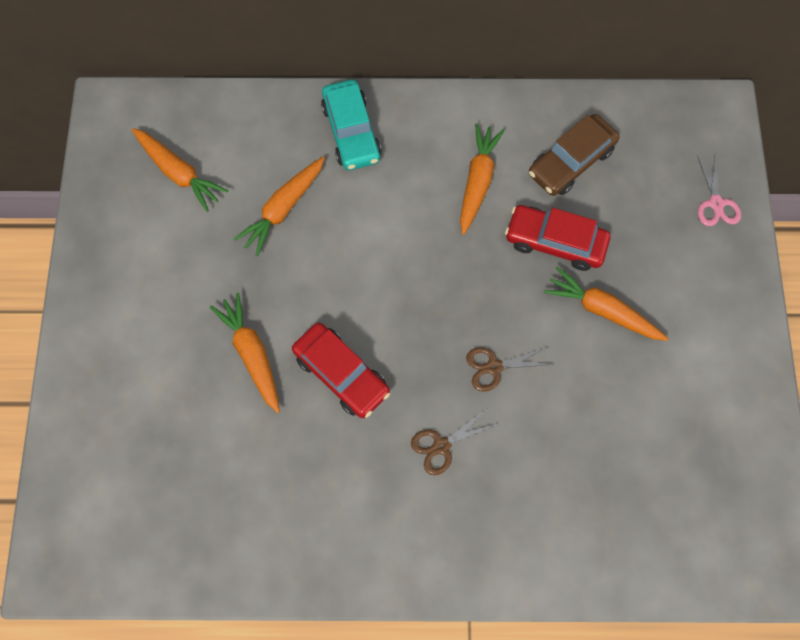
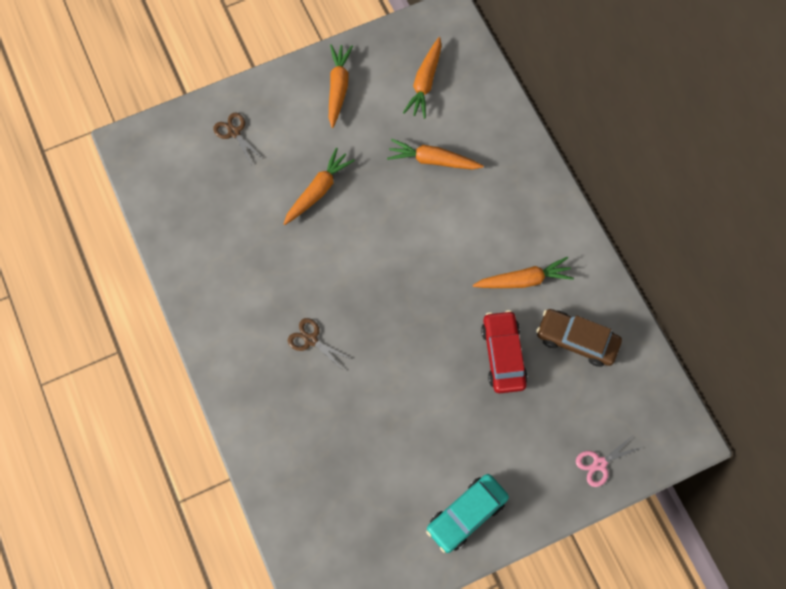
camera: 65 degrees right, 0 degrees up
(341, 374) = (331, 253): red car -> none
(351, 132) = (516, 177): turquoise car -> turquoise car (466, 514)
(494, 367) = (384, 351): brown scissors -> brown scissors (234, 132)
(602, 310) = (465, 410): orange carrot -> orange carrot (338, 87)

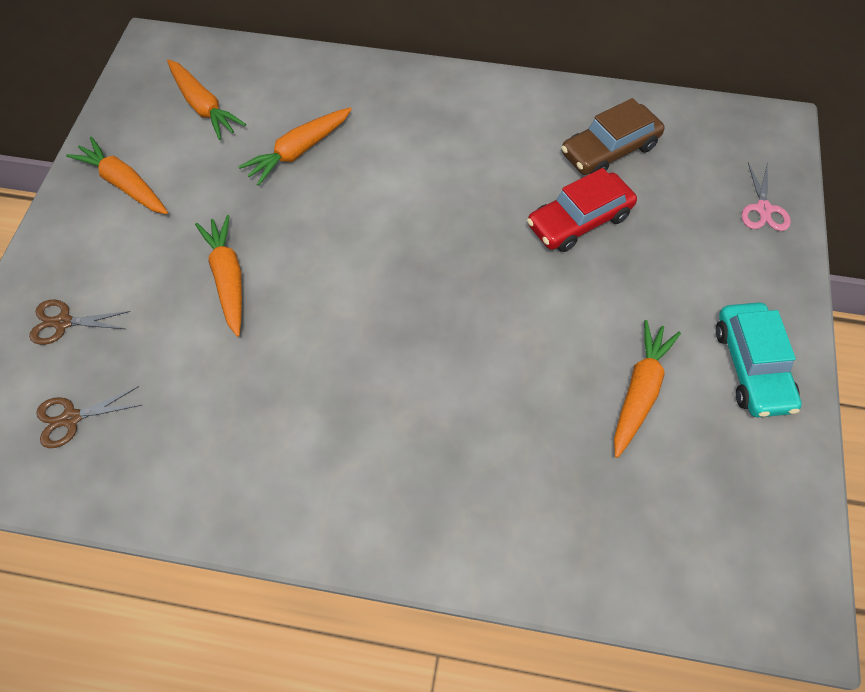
camera: 55 degrees left, 10 degrees down
(311, 340) = (412, 402): brown scissors -> brown scissors (71, 418)
(503, 355) = (579, 221): red car -> red car turned 60 degrees counterclockwise
(524, 280) = (506, 154): orange carrot -> orange carrot (640, 391)

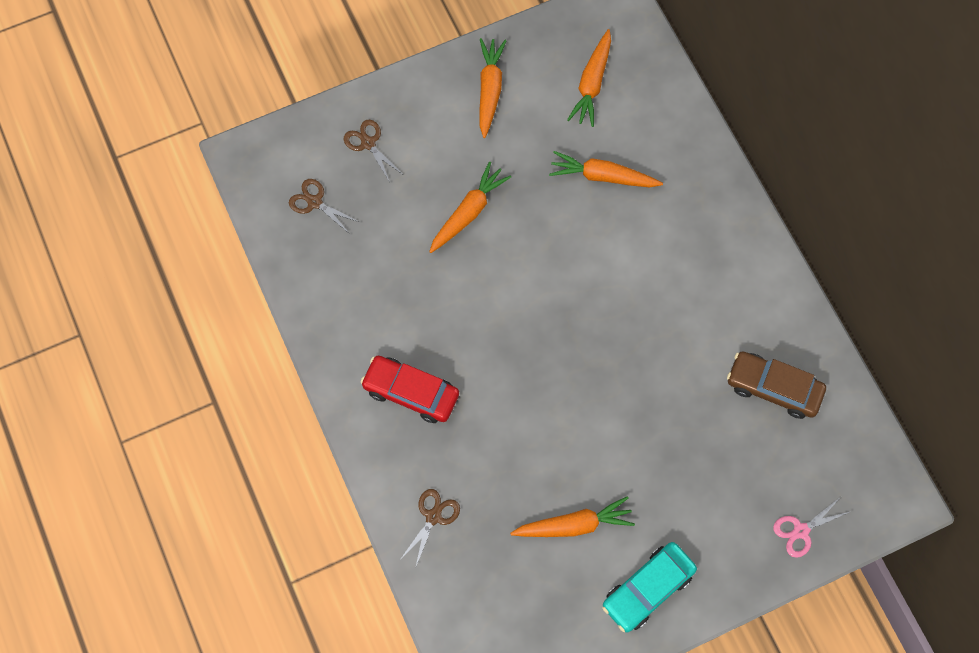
camera: 55 degrees right, 10 degrees up
(538, 530) = (433, 516): none -> brown scissors
(579, 221) = (688, 405): red car -> red car (411, 392)

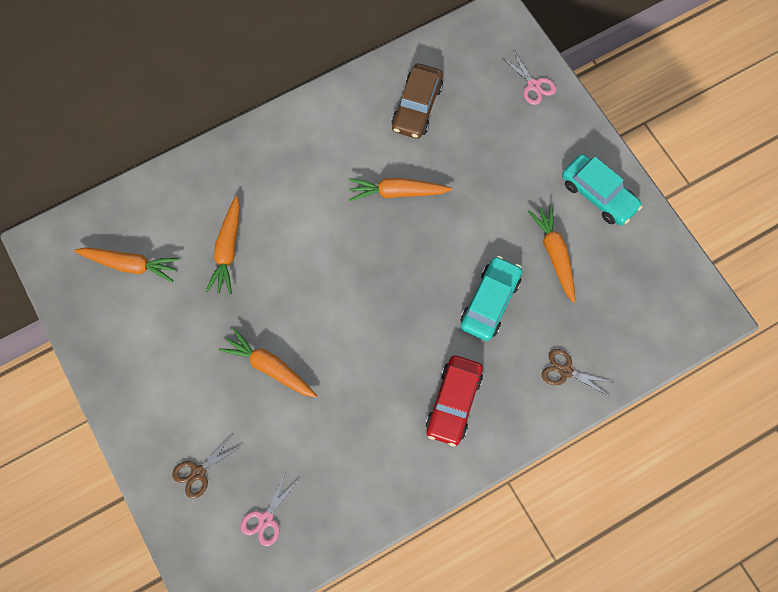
camera: 95 degrees left, 0 degrees up
(315, 202) = (266, 519): brown scissors -> pink scissors
(490, 89) = (137, 359): orange carrot -> orange carrot (397, 192)
(521, 444) = (490, 302): none -> turquoise car

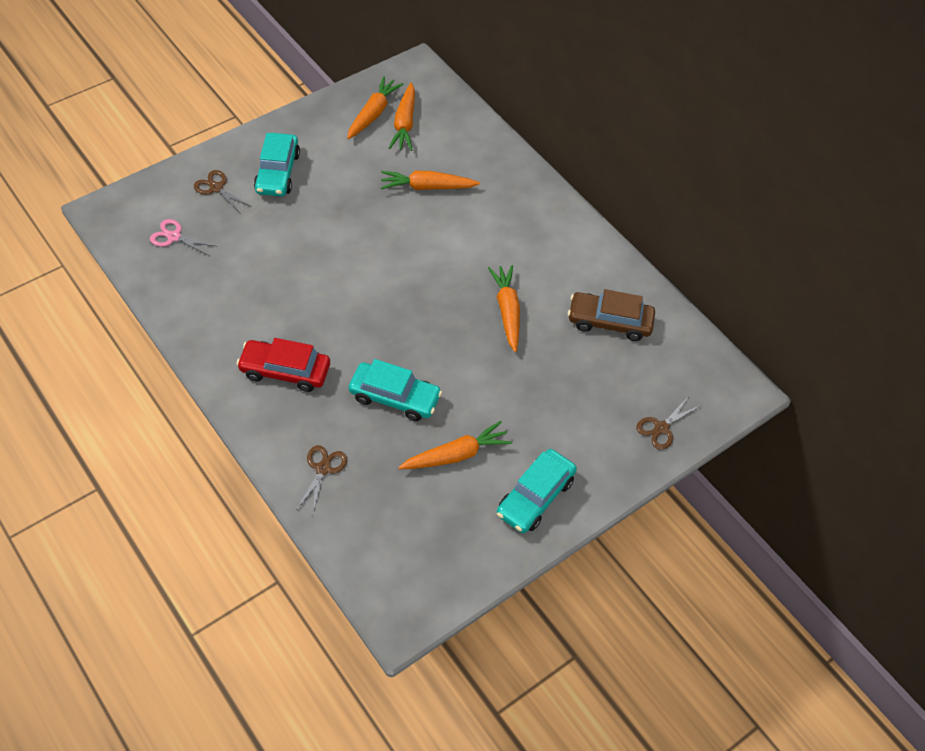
camera: 80 degrees right, 15 degrees down
(184, 404) = (277, 172): none -> turquoise car
(269, 367) = (315, 227): orange carrot -> orange carrot (373, 113)
(533, 85) = (661, 428): pink scissors -> brown scissors

